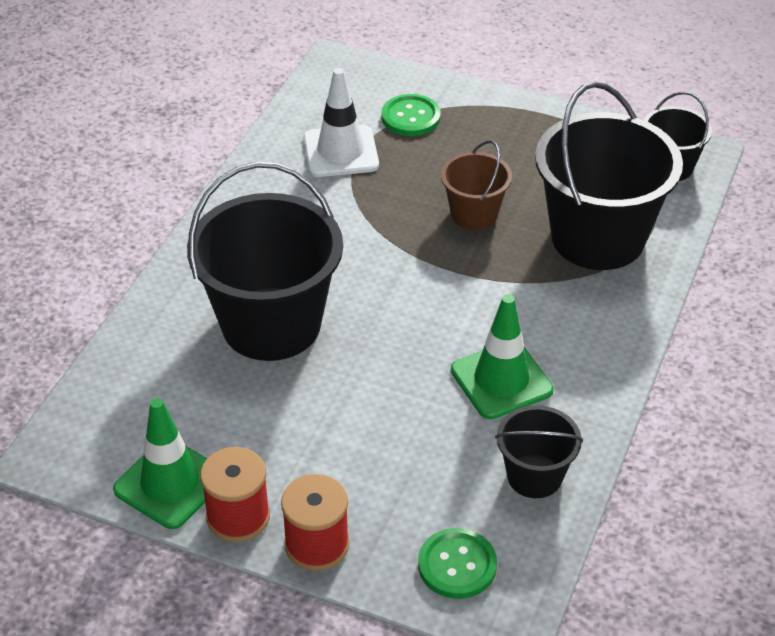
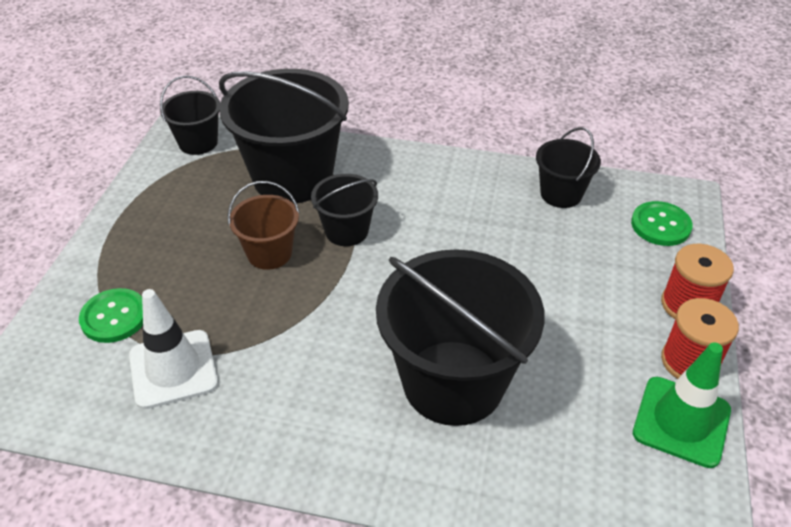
camera: 100 degrees left, 0 degrees up
(498, 272) = (346, 231): none -> black bucket
(501, 380) = (472, 218): green traffic cone -> none

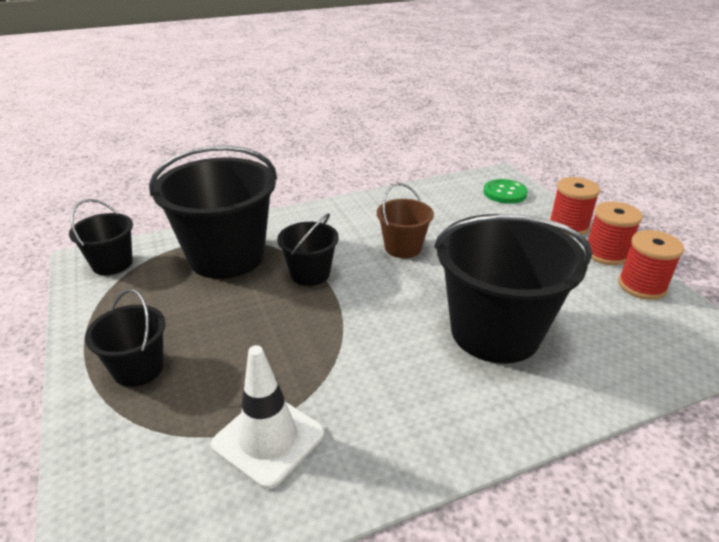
camera: 35 degrees left, 10 degrees down
(114, 317) = (162, 428): green button -> none
(269, 253) = (263, 313): brown bucket -> brown bucket (403, 247)
(561, 194) = (430, 198): black bucket -> black bucket (138, 368)
(681, 421) = (641, 286): green traffic cone -> red spool

